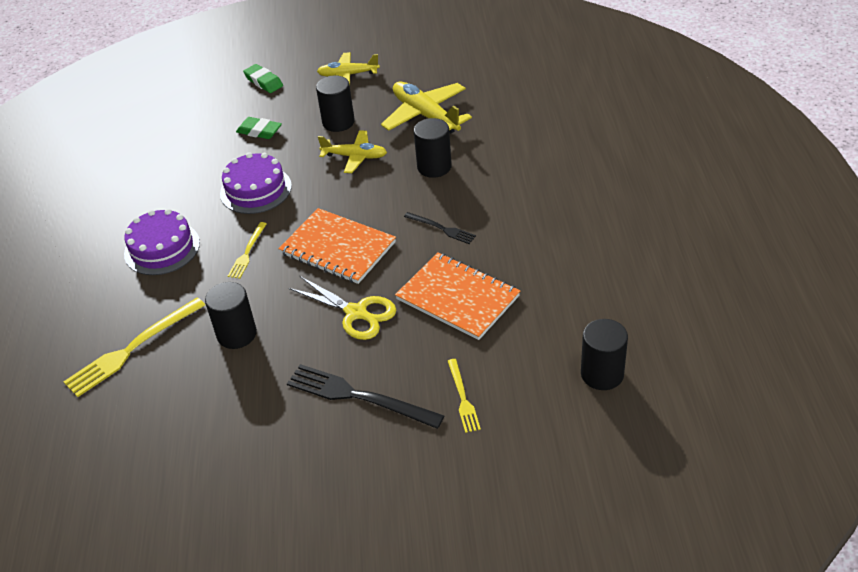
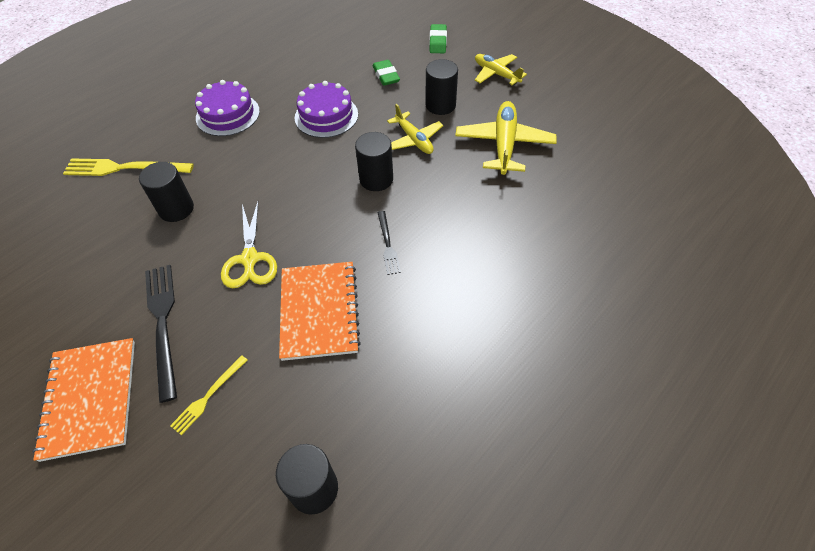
camera: 45 degrees right, 10 degrees up
(247, 252) = (260, 156): yellow fork -> none
(338, 248) = (308, 200): orange notebook -> orange notebook (90, 398)
(434, 167) = (452, 190): black cylinder -> black cylinder (376, 179)

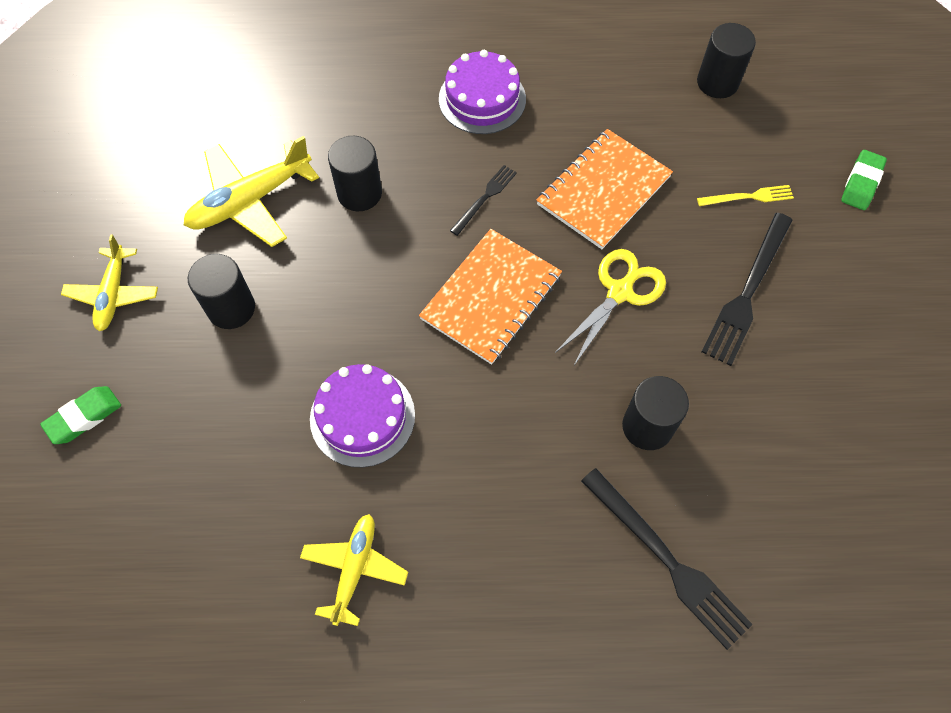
camera: 135 degrees left, 10 degrees up
(90, 398) = (849, 273): orange notebook -> orange notebook (491, 297)
(124, 168) = (667, 560): yellow fork -> black fork
(227, 114) = (469, 542): purple cake -> purple cake (482, 99)
(376, 179) = (414, 274): black cylinder -> black cylinder (359, 193)
(386, 76) = (220, 418): green eraser -> green eraser (861, 183)
(414, 140) = (319, 288): yellow plane -> yellow plane (354, 569)

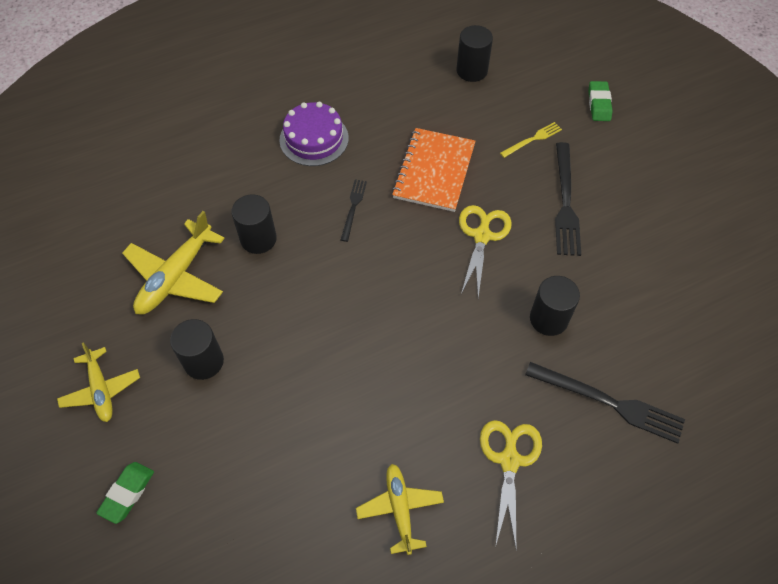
camera: 25 degrees left, 5 degrees down
(362, 417) = (347, 398): purple cake -> none
(491, 297) = (395, 275): orange notebook -> none
(508, 573) = (509, 460): none -> yellow scissors

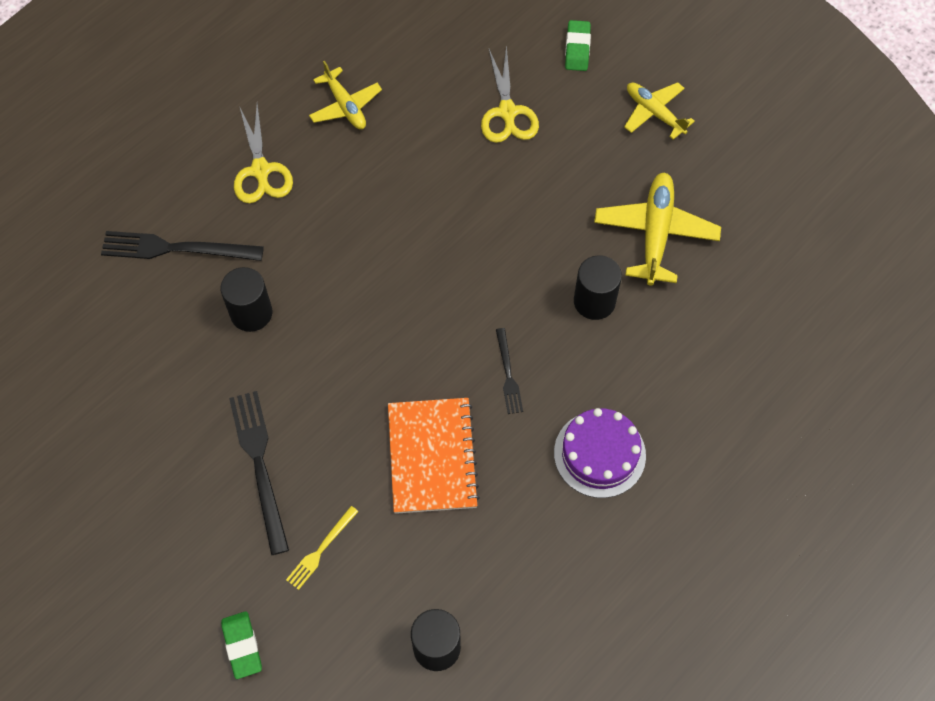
camera: 160 degrees right, 5 degrees up
(204, 361) = (577, 164): black cylinder -> none
(482, 236) = (348, 386): yellow scissors -> yellow scissors (507, 112)

